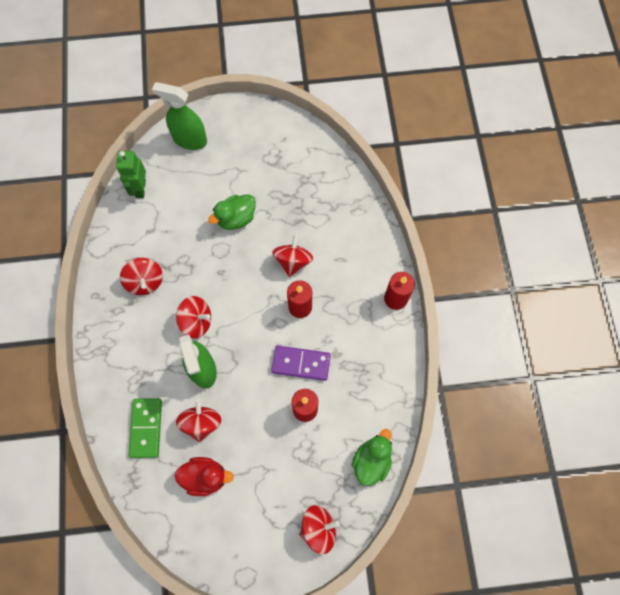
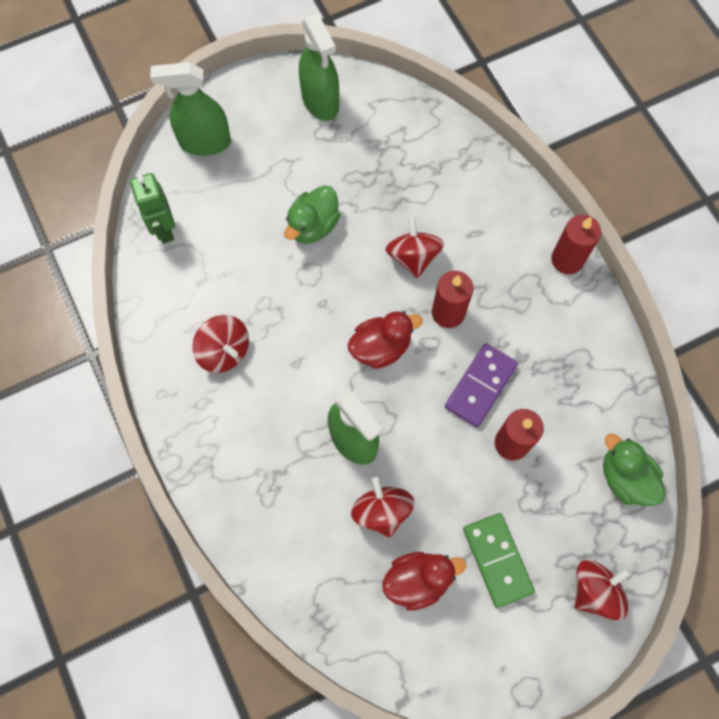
camera: 20 degrees left, 0 degrees up
(146, 428) = (310, 545): green domino -> green domino (497, 560)
(196, 321) = (318, 380): red spinning top -> none
(246, 314) = (381, 347): none -> red duck
(275, 137) = (320, 102): none -> green spray bottle
(301, 363) = (481, 386): purple domino -> purple domino turned 45 degrees counterclockwise
(371, 461) = (625, 478): green duck -> green duck turned 45 degrees counterclockwise

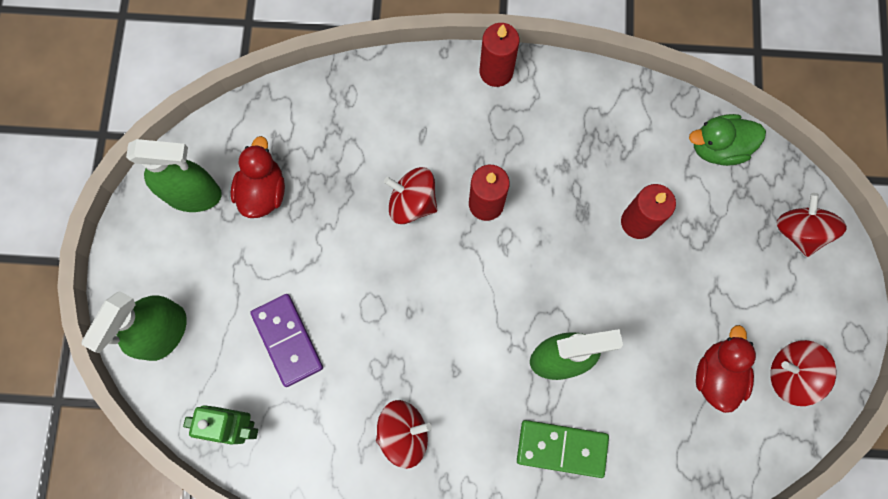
camera: 60 degrees left, 5 degrees up
(313, 226) = (324, 276): green duck -> none
(381, 347) = (485, 283): red duck -> red duck (263, 191)
(382, 511) = (639, 371): red spinning top -> red spinning top (791, 374)
(481, 386) = (571, 217): purple domino -> purple domino (287, 340)
(497, 560) = (734, 296): green domino -> green domino (562, 448)

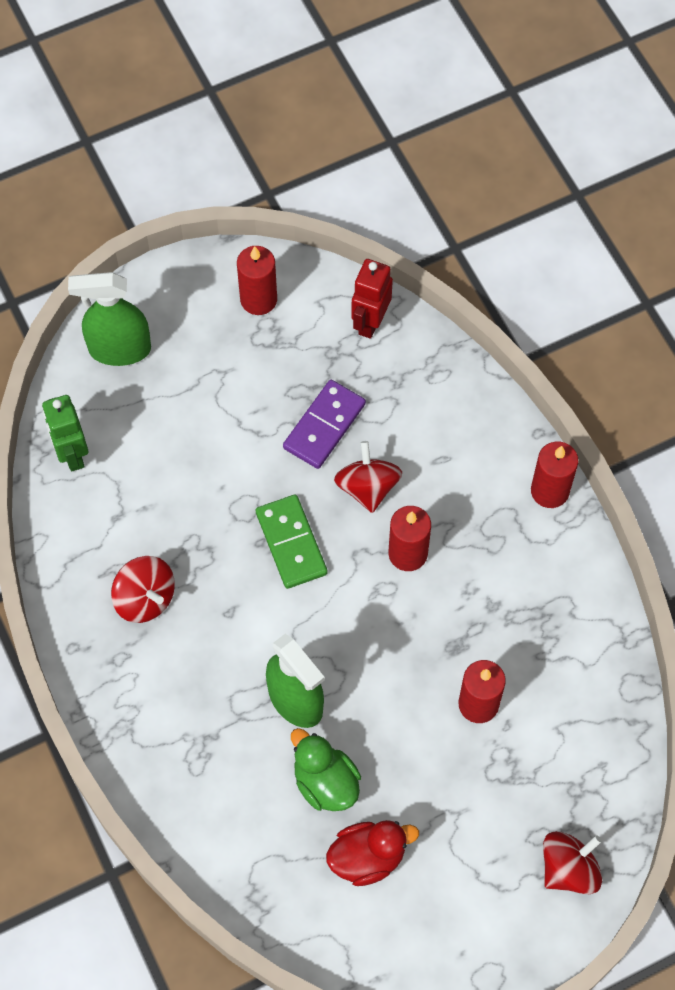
camera: 60 degrees right, 10 degrees down
(193, 194) = (258, 299): green spray bottle -> red candle
(263, 191) = (297, 354): red duck -> none
(271, 120) = (370, 322): none -> red robot
(287, 340) = (172, 453): purple domino -> purple domino (324, 426)
(562, 448) = (211, 746): green domino -> green domino (291, 543)
(718, 148) = (608, 743): green duck -> green duck (325, 782)
(791, 374) = (411, 930): red spinning top -> none

